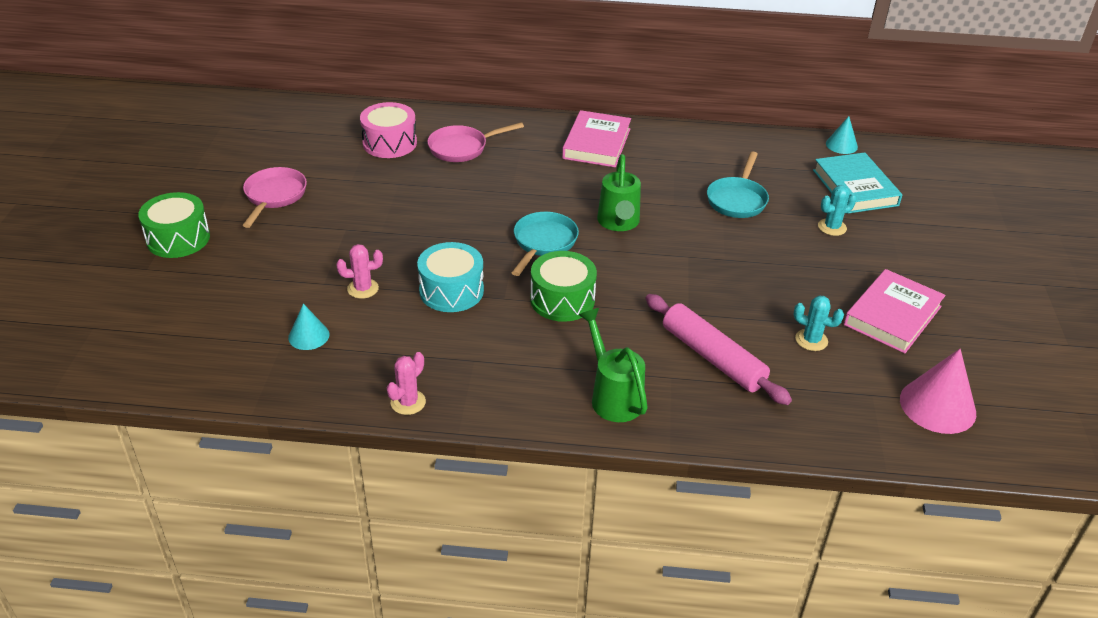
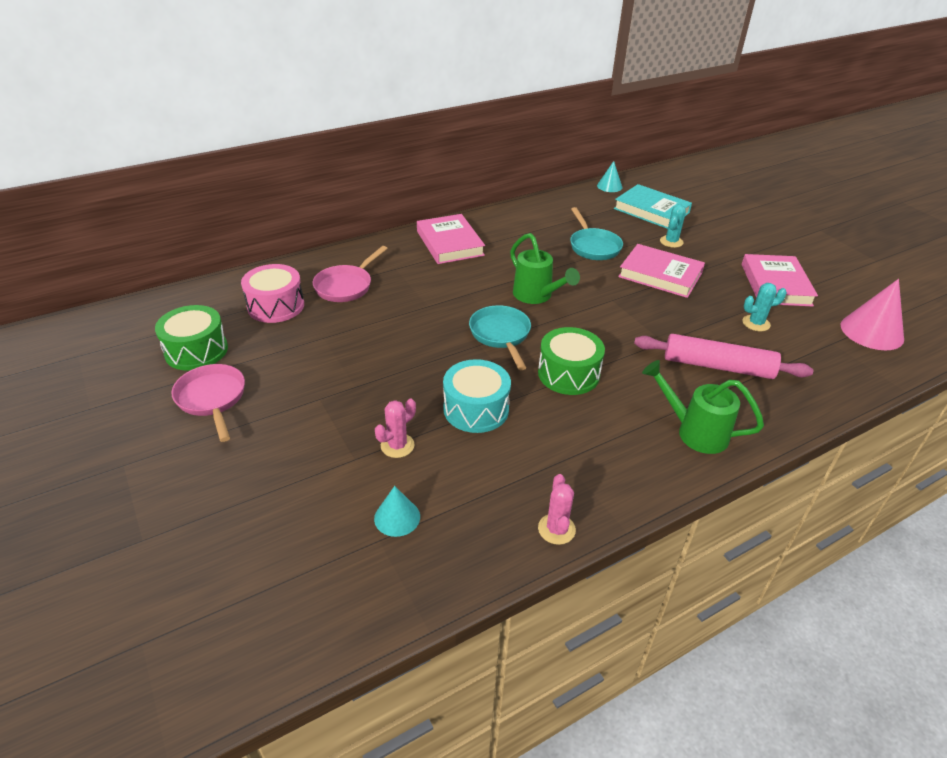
camera: 35 degrees left, 0 degrees up
(178, 238) = (147, 489): green drum -> green drum (196, 351)
(771, 254) = (660, 275): none -> pink book

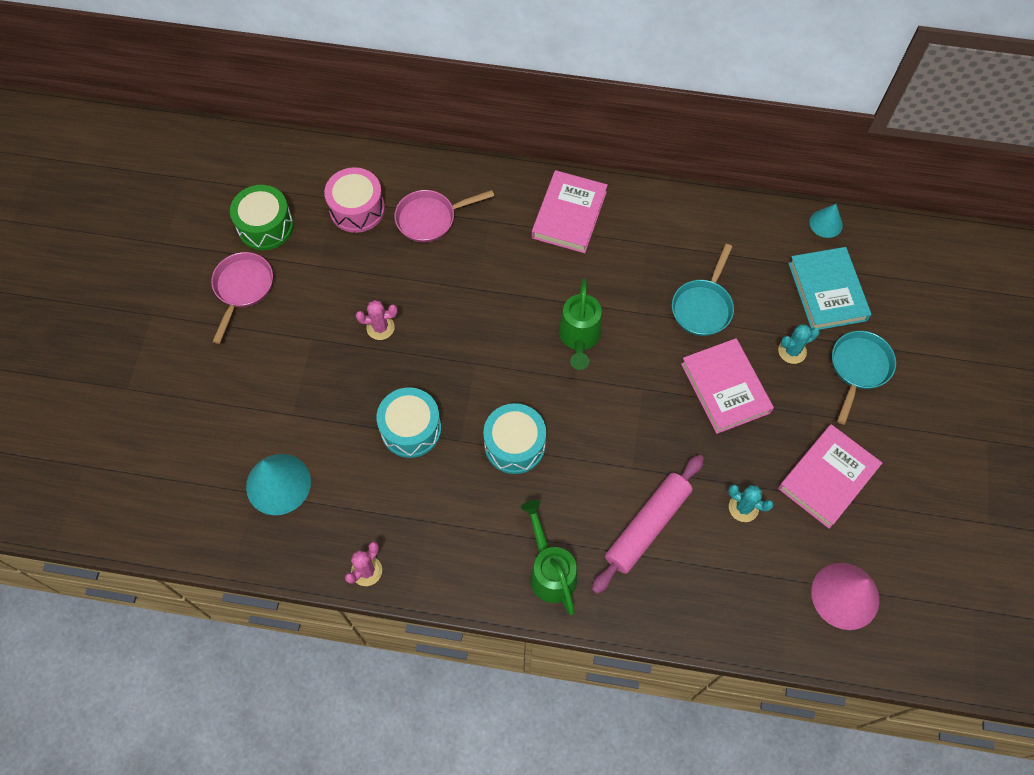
camera: 40 degrees right, 25 degrees up
(397, 445) = (328, 423): pink cactus -> pink cactus (380, 327)
(397, 517) = (278, 484): turquoise cone -> turquoise cone, size x1.74
(501, 335) = (502, 365): turquoise pan -> turquoise pan (858, 368)
(568, 374) = (514, 445): green drum -> turquoise drum
(718, 366) = (647, 526): pink rolling pin -> pink rolling pin turned 75 degrees clockwise

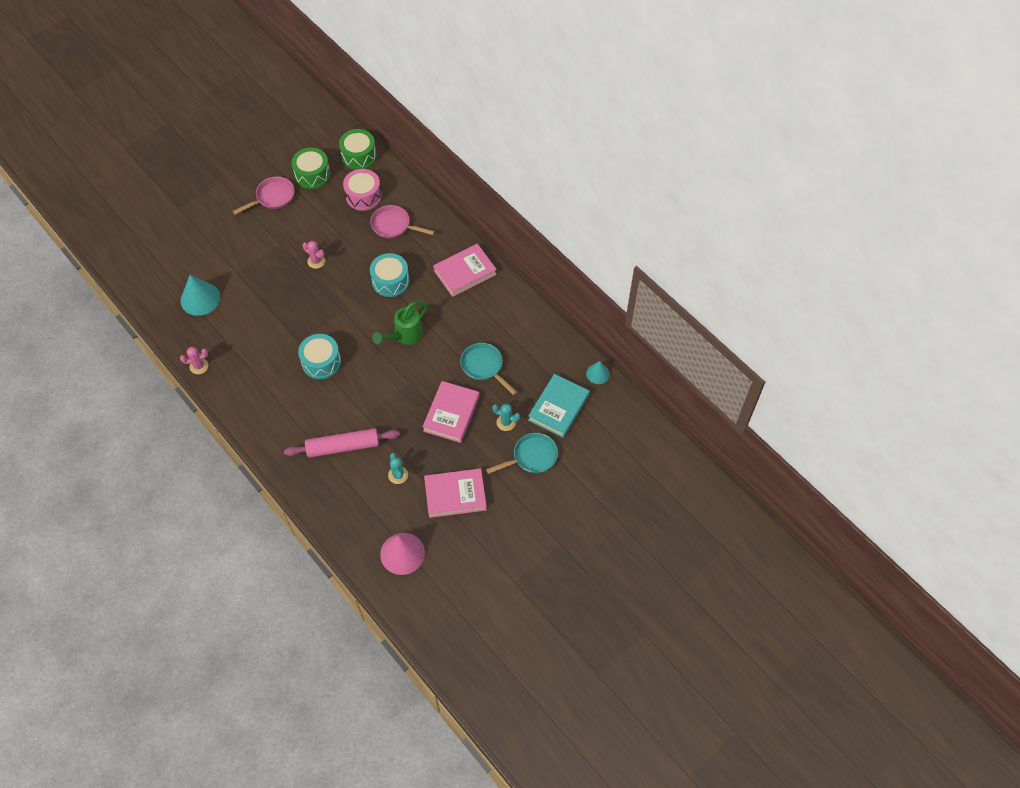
camera: 40 degrees right, 5 degrees down
(301, 165) = (359, 156): none -> green drum
(411, 429) = (282, 318): turquoise drum -> turquoise drum (390, 281)
(550, 570) = (277, 430): green watering can -> none
(703, 307) = (484, 367): turquoise pan -> turquoise pan turned 75 degrees clockwise

